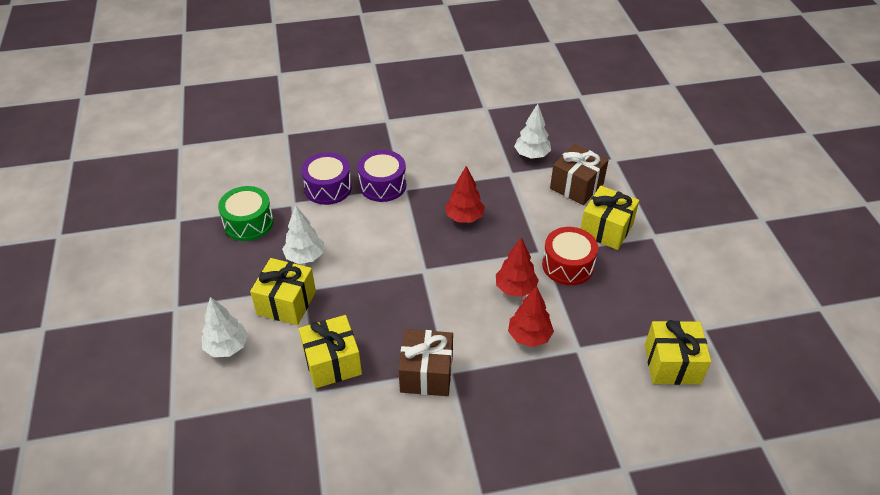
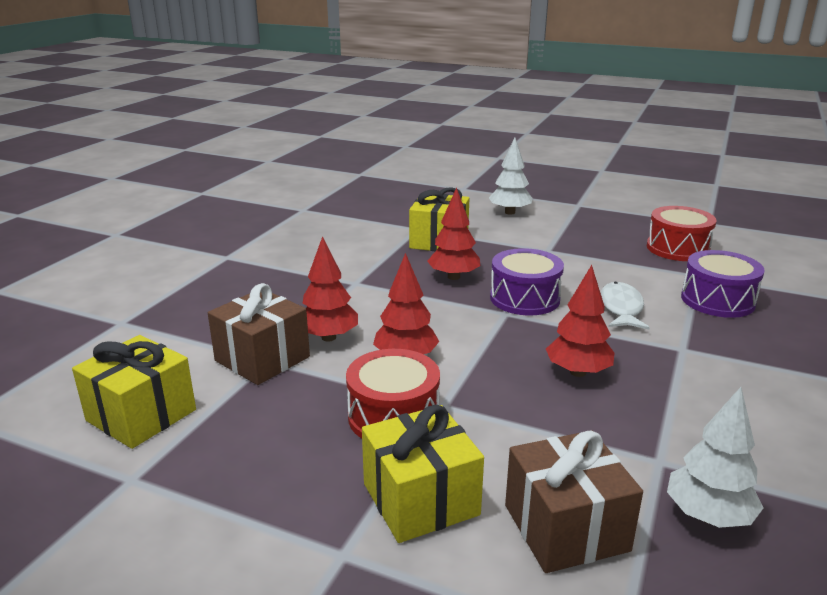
camera: 125 degrees right, 20 degrees down
(248, 223) = (677, 248): green drum -> red drum
(286, 303) = (536, 240): yellow gift -> none
(305, 257) = (595, 261): white tree -> none
(374, 223) = (620, 308): none -> white fish
(383, 185) = (700, 336): purple drum -> purple drum (524, 298)
(393, 320) = (453, 277): none -> red tree
(426, 373) = (368, 272): brown gift -> brown gift (262, 359)

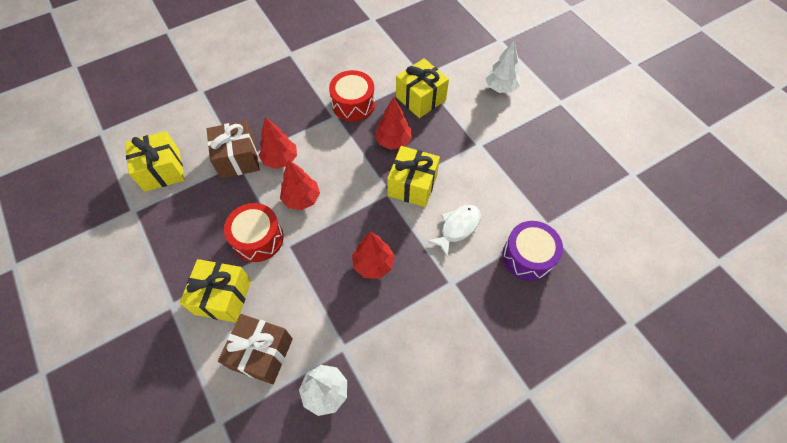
camera: 35 degrees right, 35 degrees up
(524, 298) = (412, 185): purple drum -> yellow gift
(677, 248) = (570, 191): red drum -> red drum (353, 104)

